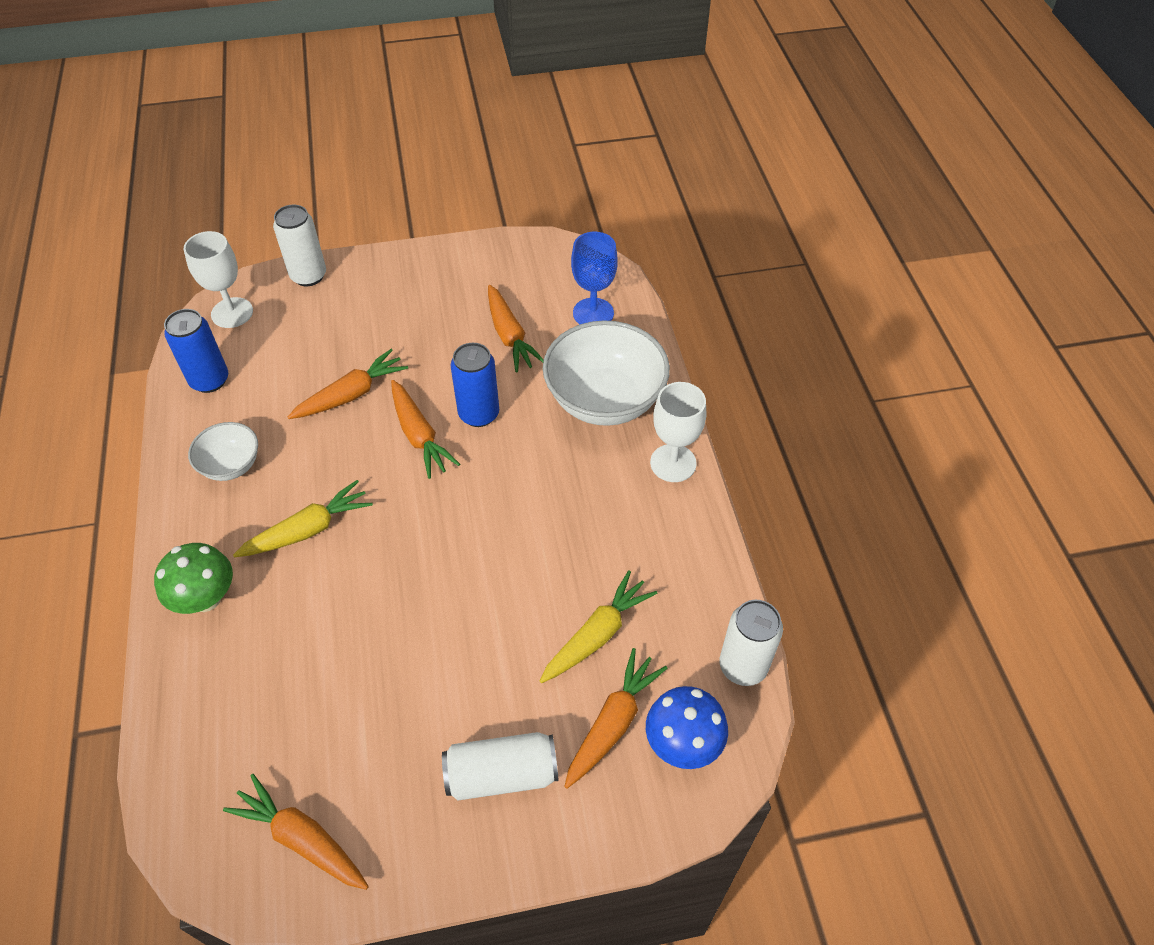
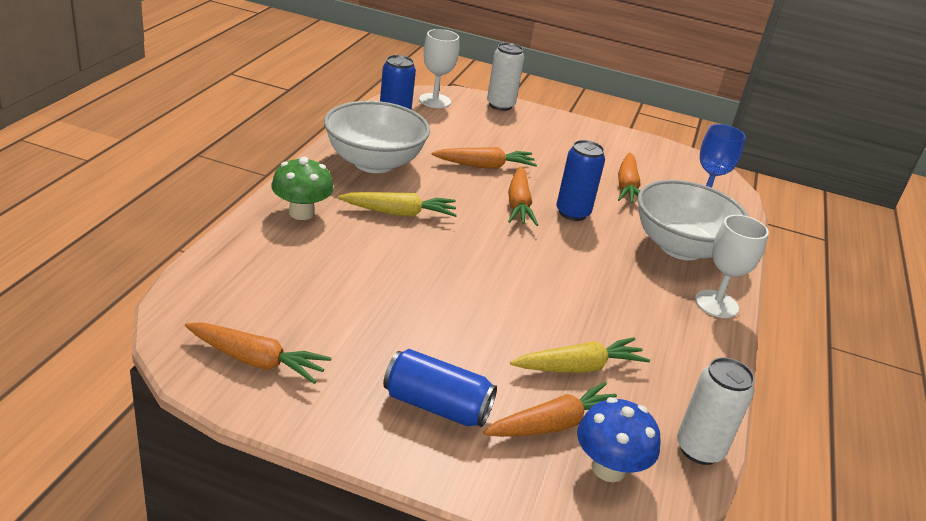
camera: 25 degrees right, 20 degrees down
(231, 465) = (374, 163): white bowl -> white bowl, size x1.91
(302, 838) = (256, 361): orange carrot -> orange carrot turned 135 degrees clockwise
(502, 774) = (437, 406): white can -> blue can

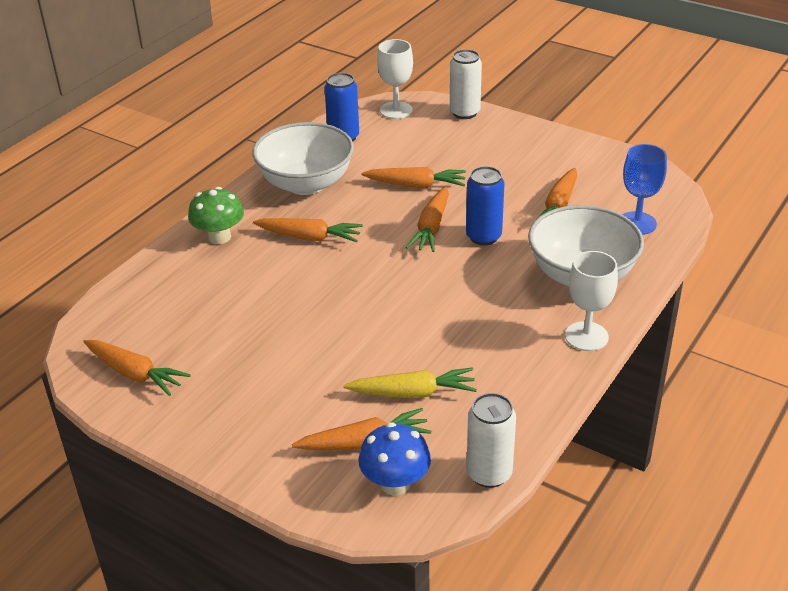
camera: 20 degrees right, 5 degrees up
(399, 213) = (309, 237): yellow carrot -> orange carrot
(437, 406) = (269, 420): blue can -> none

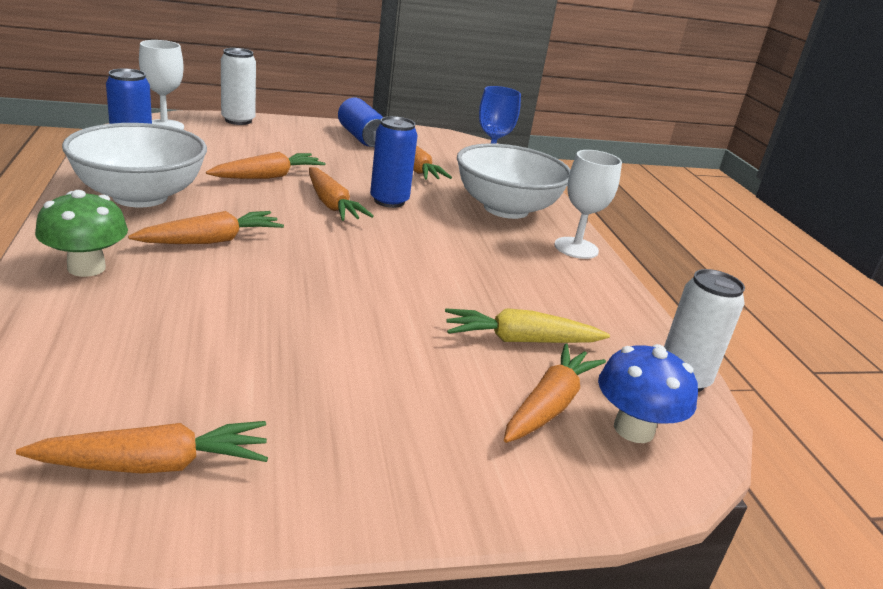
camera: 50 degrees left, 10 degrees down
(413, 393) = (520, 340): yellow carrot -> yellow carrot turned 135 degrees counterclockwise
(555, 156) = (361, 138): none -> blue can

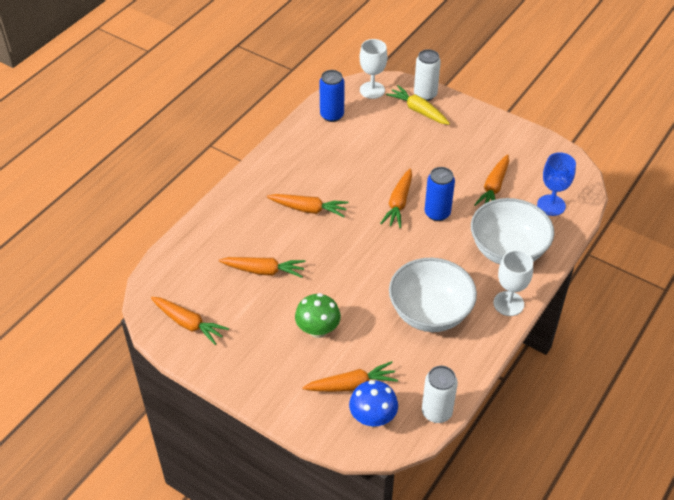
camera: 50 degrees right, 20 degrees up
(86, 268) = (241, 206): green mushroom -> green mushroom (318, 330)
(140, 196) = (304, 159): white bowl -> white bowl (430, 313)
(268, 176) = (387, 163): orange carrot -> orange carrot (263, 271)
(361, 138) = (493, 139): blue can -> none
(520, 340) = (385, 346): yellow carrot -> yellow carrot (418, 110)

